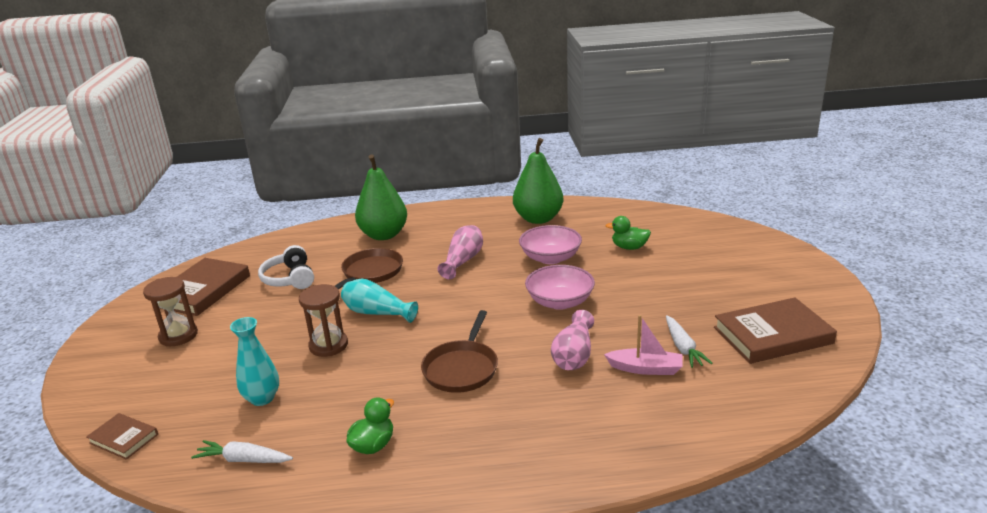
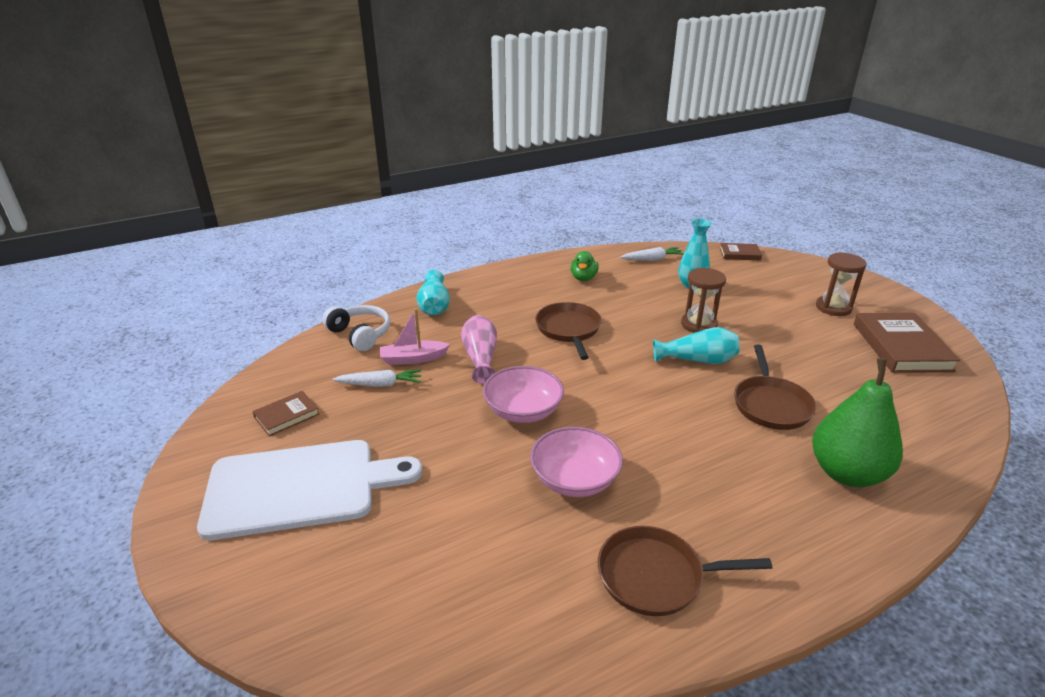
camera: 155 degrees right, 5 degrees up
(290, 279) = (844, 378): white headphones -> white headphones (360, 334)
(463, 261) = (684, 448): pink vase -> none
(538, 219) = (655, 576): green pear -> brown pan
(602, 443) = (434, 305): none -> turquoise vase
(629, 247) = (471, 530): green duck -> none
(683, 347) = (380, 384): white carrot -> white carrot turned 120 degrees clockwise
(746, 284) = (299, 487): none -> white cutting board
(773, 335) = (286, 416): brown book -> brown book, size x0.53

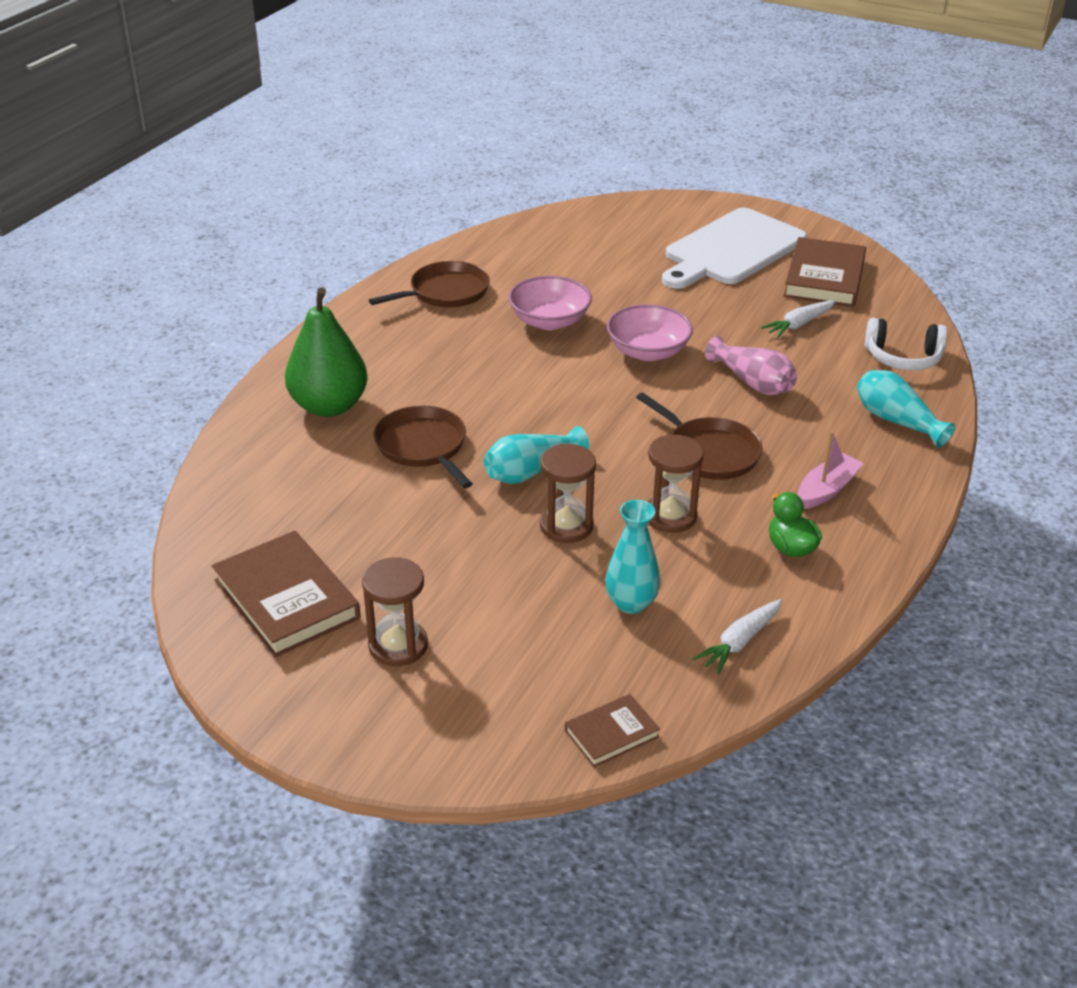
camera: 145 degrees right, 5 degrees up
(286, 416) = (824, 278): brown book -> brown book, size x1.90
(413, 359) = (812, 356): pink boat -> pink boat (826, 490)
(631, 309) = (670, 516): none -> brown hourglass

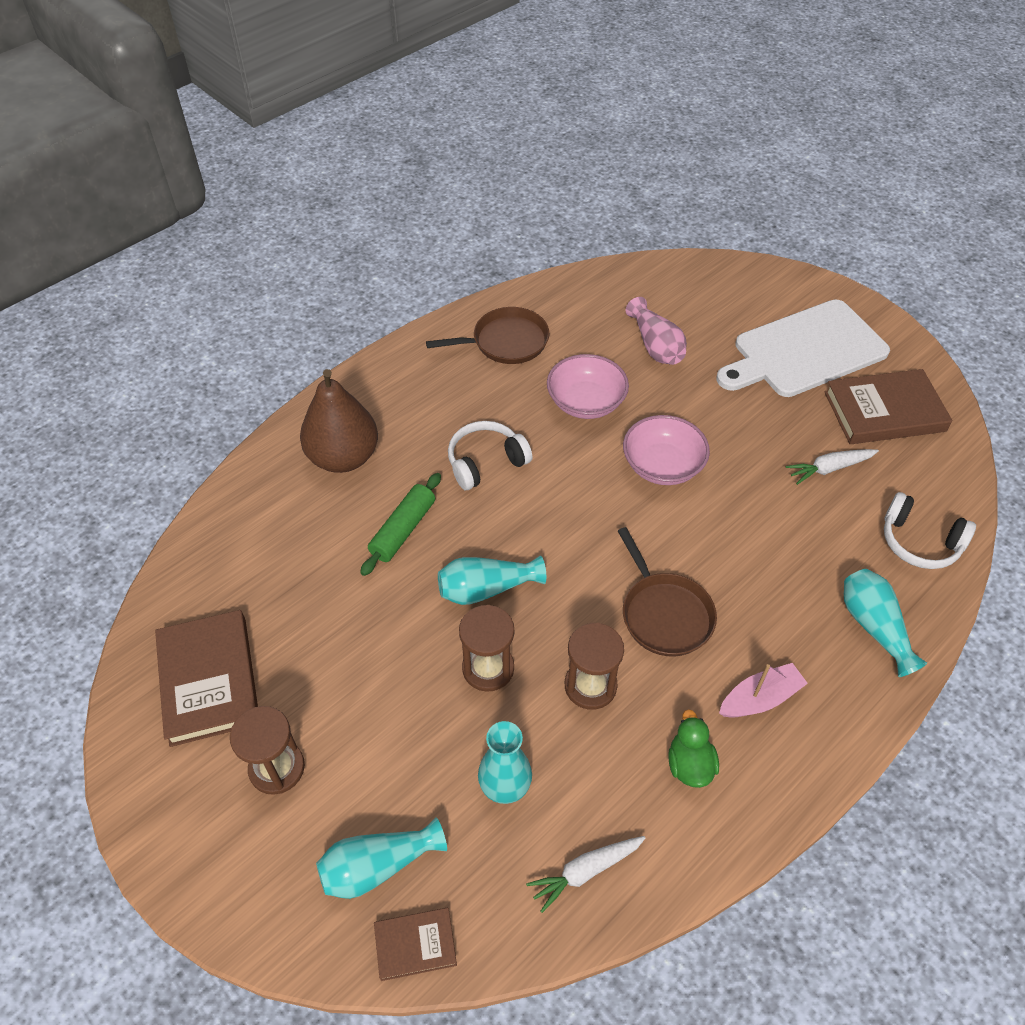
camera: 20 degrees right, 15 degrees up
(329, 406) = (343, 457): green pear -> brown pear
(423, 446) = (403, 530): brown pan -> green rolling pin
(477, 382) = (486, 462): none -> white headphones
(542, 689) = (378, 866): none -> turquoise vase
(752, 382) = (748, 533): pink vase -> pink vase (655, 346)
(824, 278) = (884, 412): brown book -> brown book turned 45 degrees clockwise

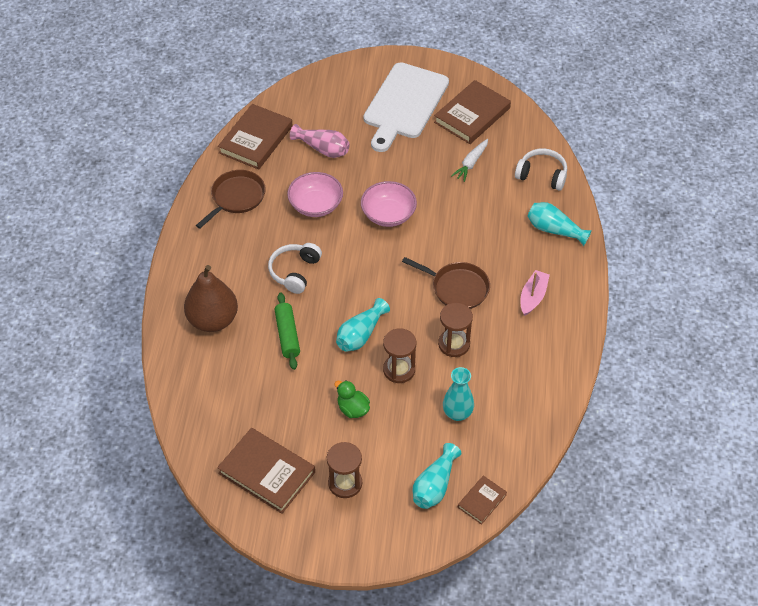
camera: 40 degrees left, 0 degrees up
(585, 871) = (524, 421): white carrot -> none
(589, 294) = (256, 140): none -> brown book
(689, 764) = (528, 346): green duck -> green duck (353, 409)
(919, 542) = (542, 175): white headphones -> white headphones turned 150 degrees counterclockwise

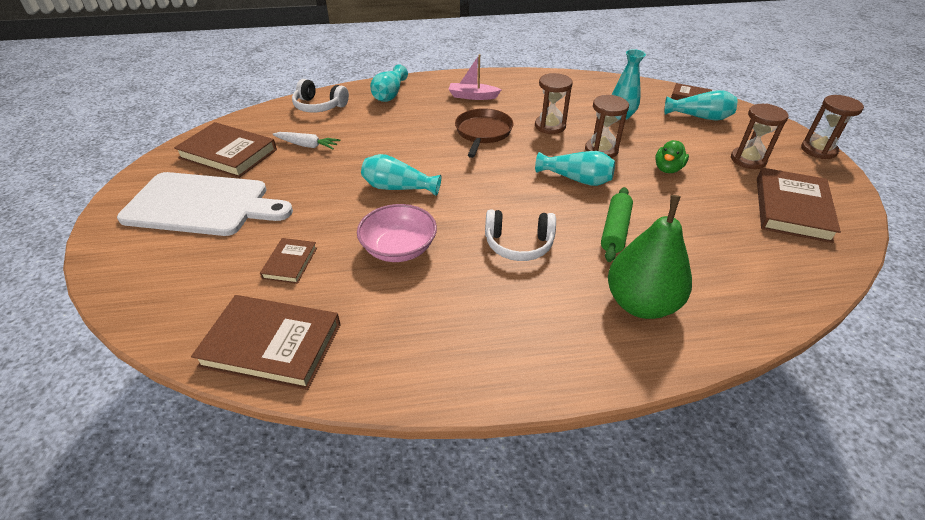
camera: 105 degrees left, 10 degrees down
(213, 320) = (641, 304): brown pear -> green pear
(236, 197) = (406, 337): brown pan -> none
(287, 335) = (615, 230): green rolling pin -> green rolling pin turned 45 degrees counterclockwise
(323, 149) = (290, 263): pink vase -> brown book
(340, 559) = (818, 150): none -> brown hourglass
(388, 214) = (398, 188): pink bowl -> turquoise vase
(542, 175) = (319, 106): white headphones -> white headphones turned 75 degrees counterclockwise

